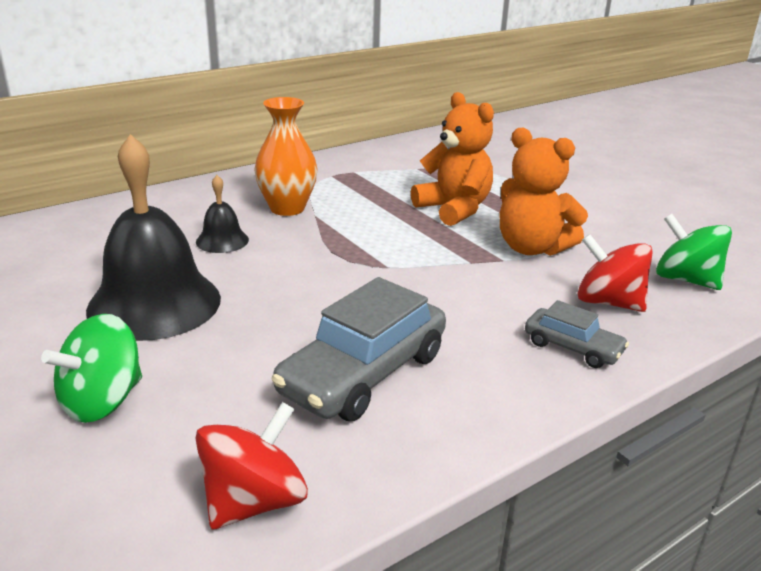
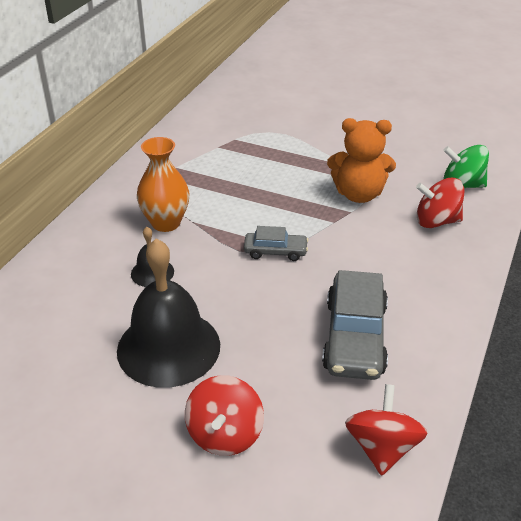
camera: 30 degrees left, 10 degrees up
(102, 401) = (225, 434): green spinning top -> red spinning top
(454, 209) = (280, 178): orange teddy bear -> none
(572, 347) = (446, 264): grey car -> grey car (275, 252)

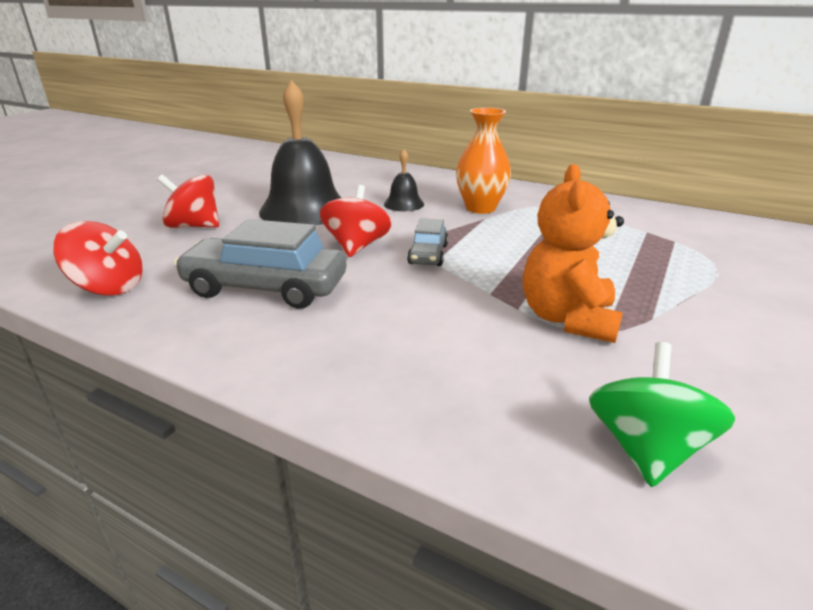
camera: 95 degrees right, 10 degrees down
(436, 221) = (502, 388): red spinning top -> red spinning top (356, 246)

